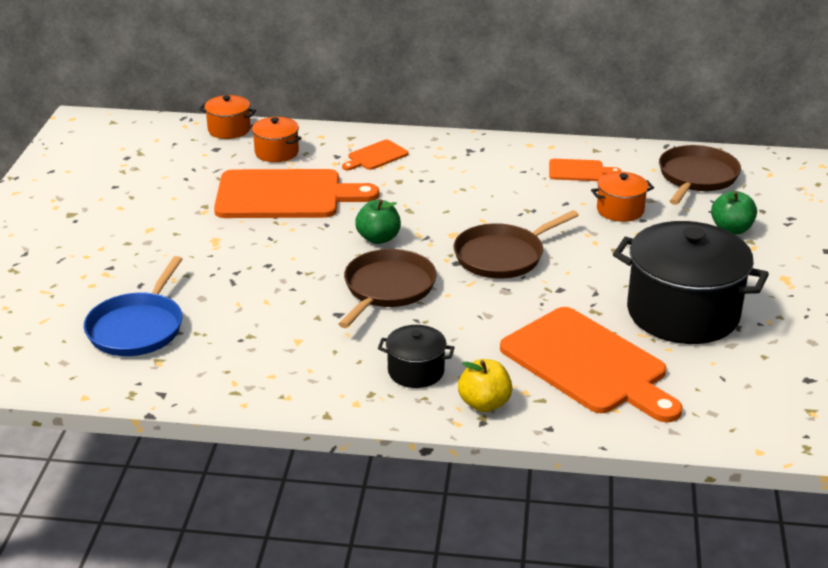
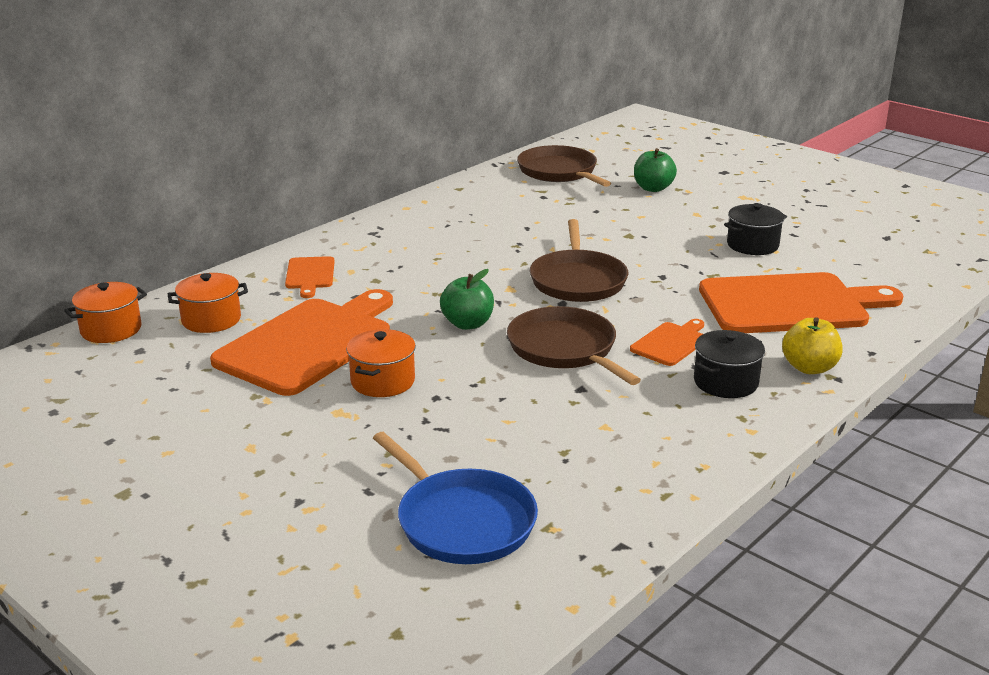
camera: 55 degrees left, 5 degrees down
(579, 171) = (482, 205): orange cutting board -> orange cutting board (671, 343)
(620, 210) = (569, 213): orange pot -> orange pot (382, 381)
(682, 313) = (752, 245): black pot -> black pot, size x0.48

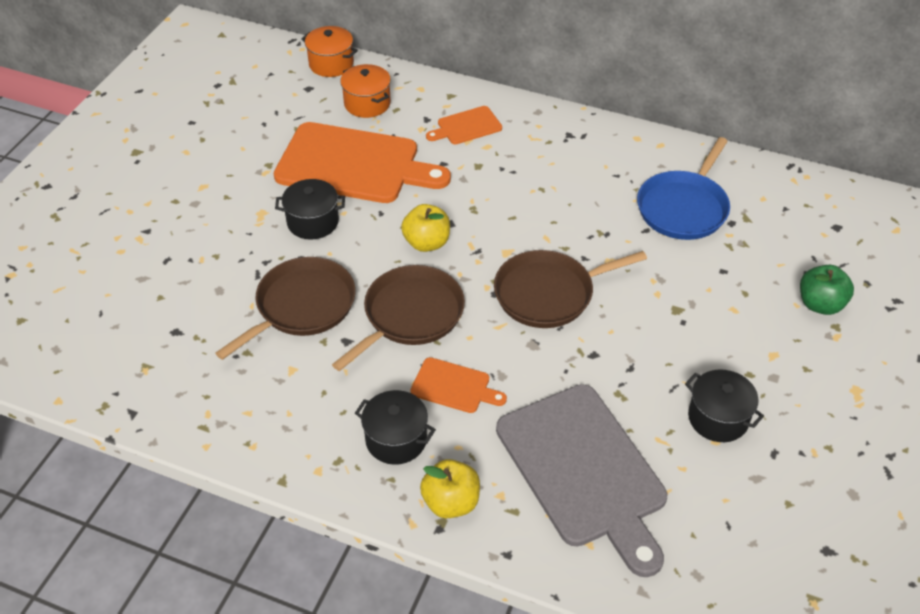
camera: 70 degrees right, 20 degrees up
(382, 381) = (313, 222): orange pot -> black pot
(461, 521) = (142, 318): blue pan -> blue pan (683, 207)
(467, 324) = (427, 243): green apple -> yellow apple
(559, 172) = (808, 219): brown pan -> brown pan (302, 306)
(790, 304) = (583, 471): orange cutting board -> grey cutting board

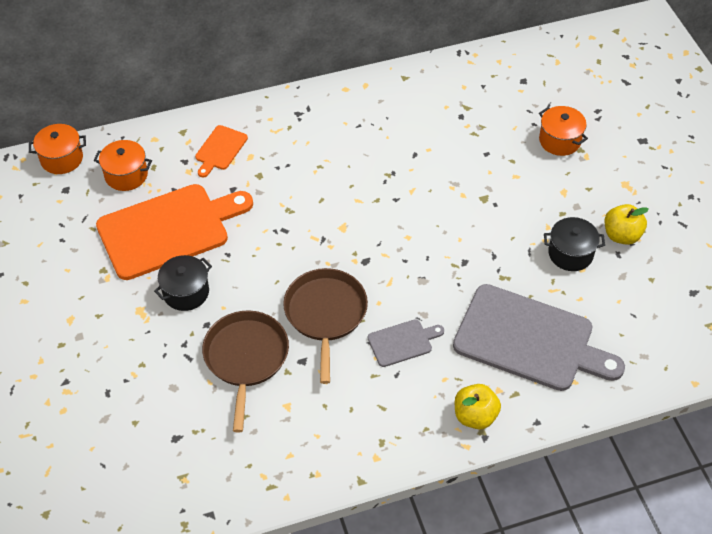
camera: 40 degrees left, 5 degrees up
(396, 439) = (403, 402): black pot -> none
(427, 243) = (283, 255): yellow apple -> yellow apple (621, 235)
(454, 387) = (402, 342): orange cutting board -> grey cutting board
(549, 293) = (398, 239): brown pan -> none
(683, 207) = (422, 123): blue pan -> none
(820, 304) = (559, 140): green apple -> orange pot

